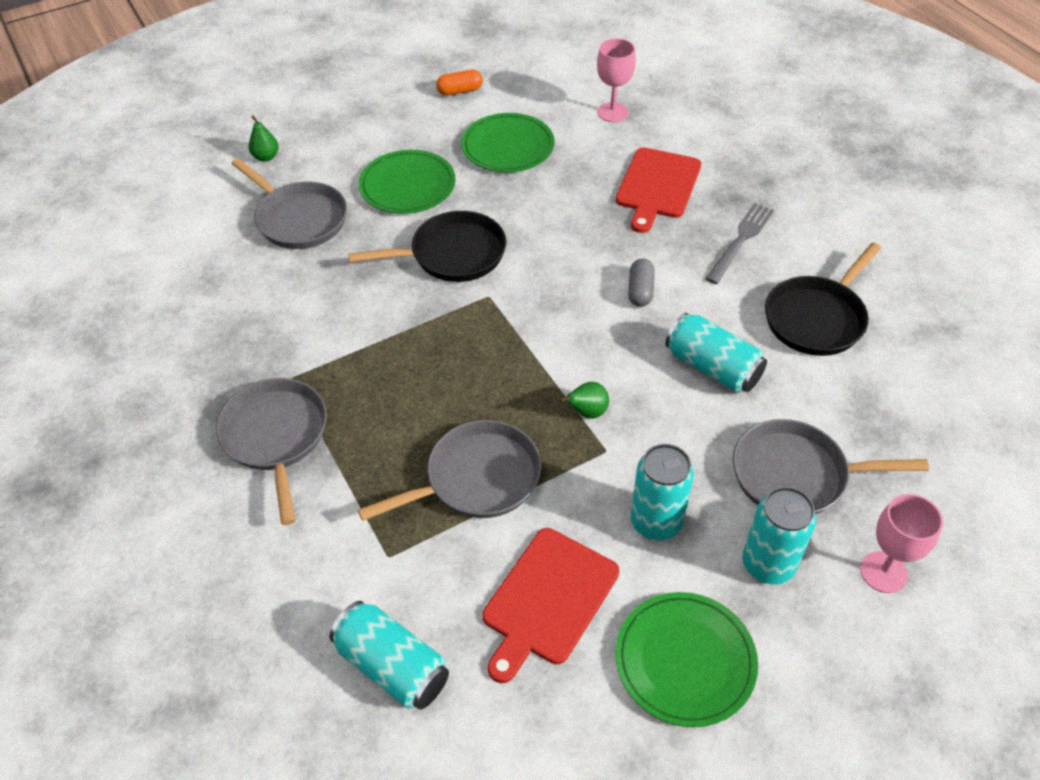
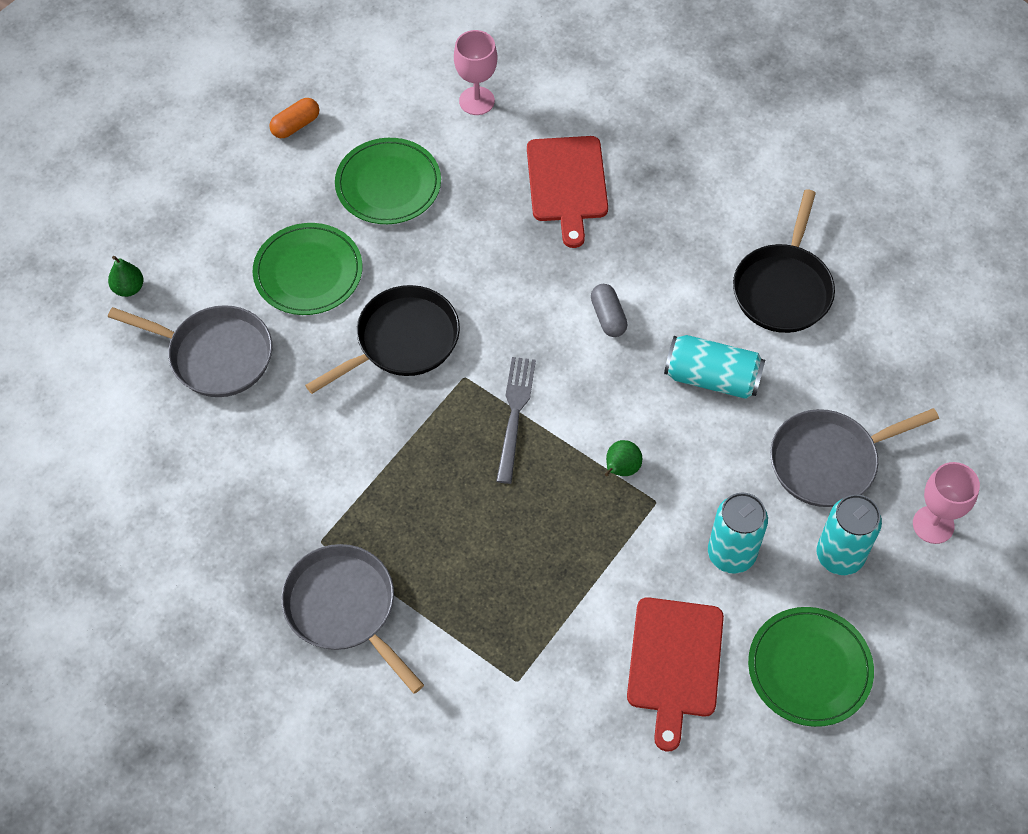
camera: 25 degrees left, 10 degrees up
(392, 666) = (575, 775): turquoise can -> none
(476, 479) = (555, 575): grey pan -> none
(741, 240) = (677, 222): grey fork -> grey fork (515, 414)

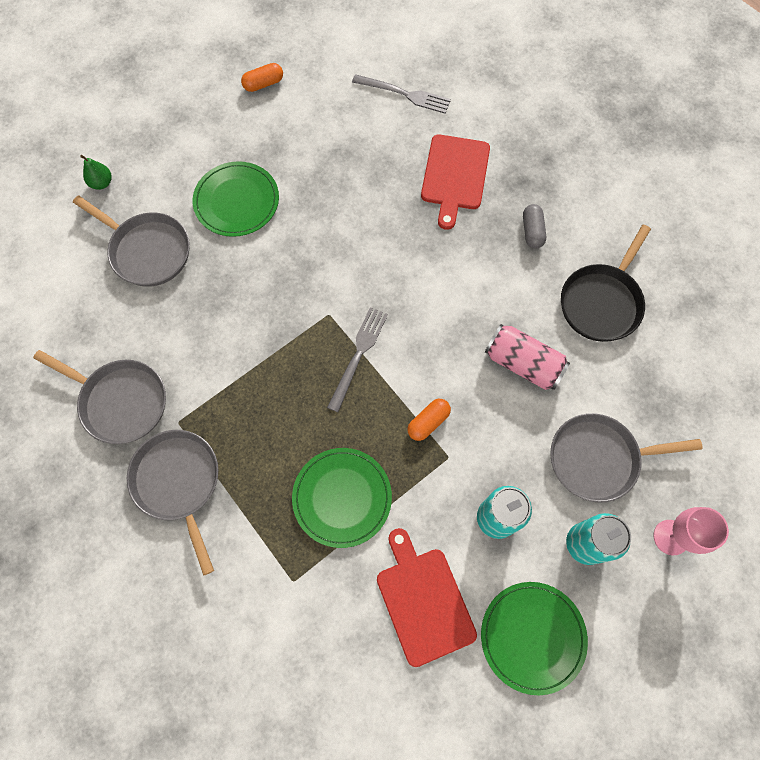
camera: 15 degrees right, 10 degrees up
(241, 535) = (120, 401): none -> grey pan
(388, 184) = (318, 145): green plate -> green plate (342, 497)
(402, 341) = (290, 273): black pan -> none
(476, 101) = (405, 94): pink goblet -> grey fork
(608, 317) = (455, 292): grey capsule -> grey capsule (532, 231)
(621, 469) = (428, 422): green pear -> orange capsule
(675, 663) = (423, 601): red cutting board -> red cutting board turned 135 degrees clockwise
(712, 378) = (523, 363): turquoise can -> pink can

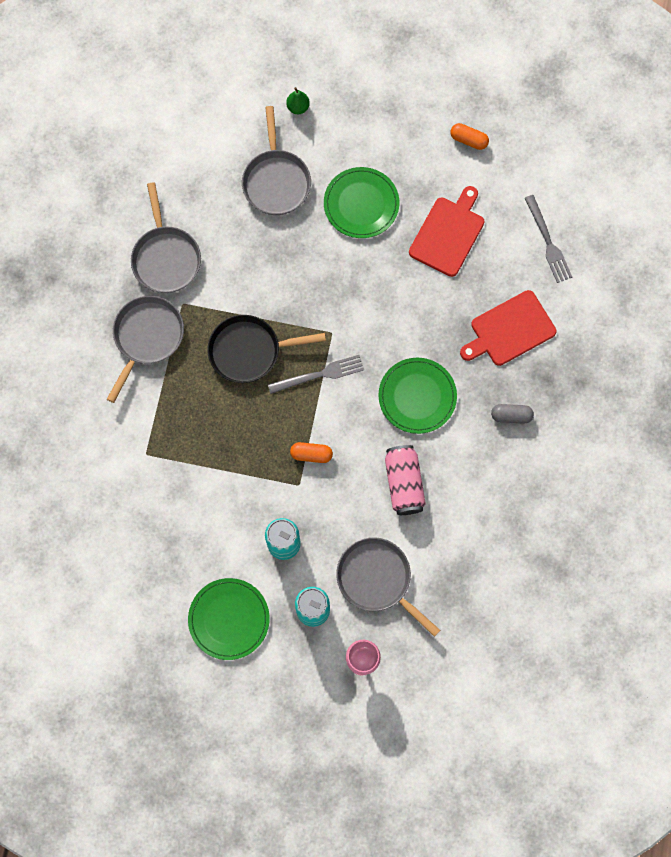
camera: 50 degrees right, 5 degrees up
(342, 497) = (219, 441): green plate -> green plate (417, 396)
(423, 601) = (197, 539): red cutting board -> red cutting board (448, 234)
(532, 231) = (511, 416): grey capsule -> grey capsule turned 45 degrees clockwise
(601, 302) = (496, 502): black pan -> black pan (249, 351)

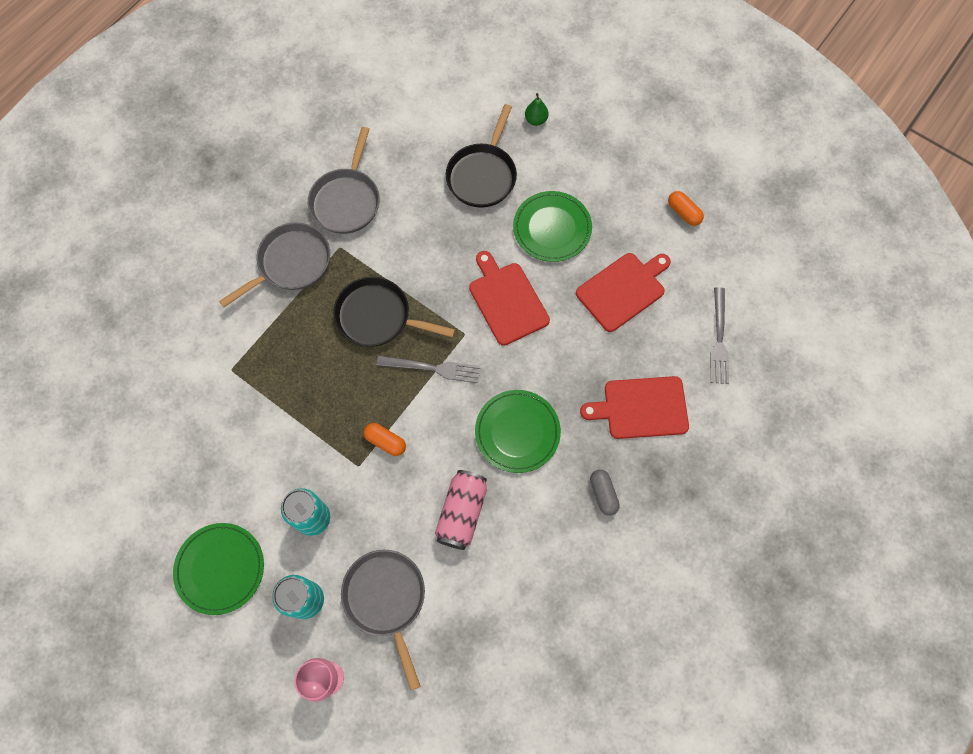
camera: 25 degrees right, 5 degrees down
(276, 181) = (483, 175): grey pan -> black pan
(353, 287) = (507, 300): none -> red cutting board
(511, 416) = (603, 494): grey capsule -> grey capsule turned 45 degrees clockwise

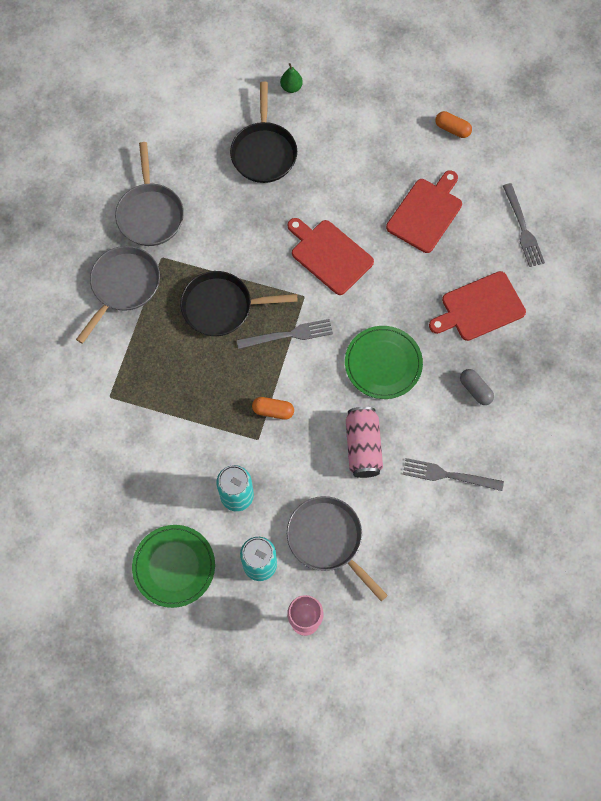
camera: 20 degrees left, 0 degrees up
(539, 576) = (448, 475): none -> grey fork
(552, 228) = (344, 179): green plate -> none

